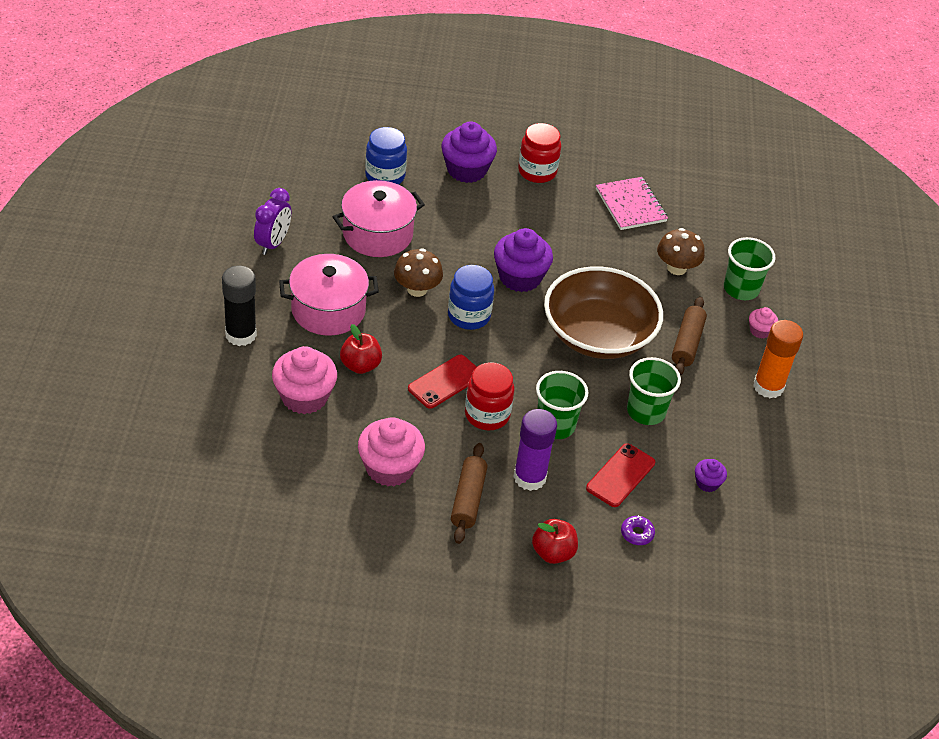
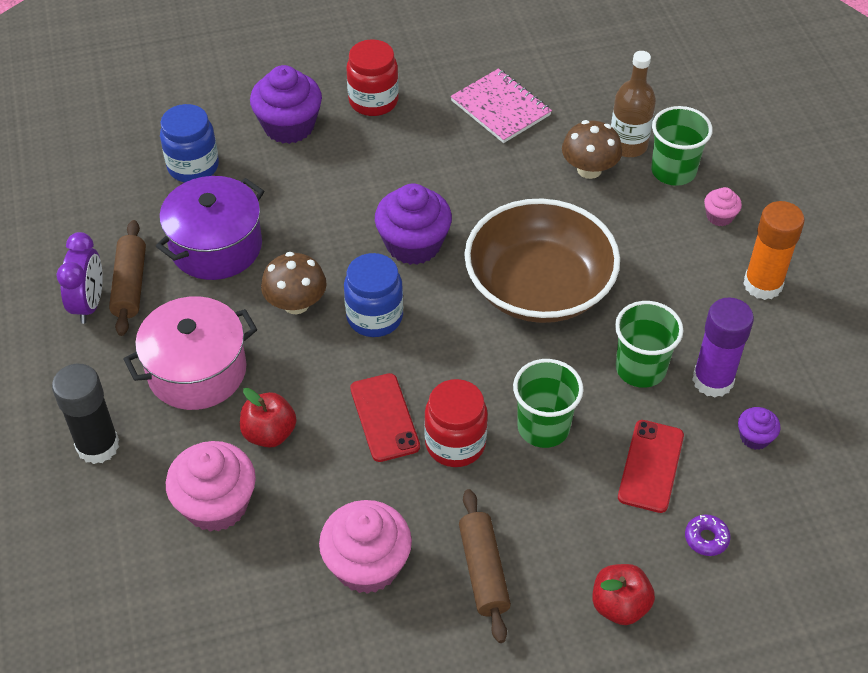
camera: 15 degrees left, 5 degrees up
(377, 234) = (216, 246): pink pot -> purple pot
(445, 382) = (384, 417): red phone -> red phone turned 45 degrees counterclockwise
(529, 477) = (544, 511): purple glue stick -> purple glue stick (712, 380)
(687, 343) = (645, 261): brown rolling pin -> brown rolling pin (130, 285)
(715, 260) = (628, 145): none -> brown bottle

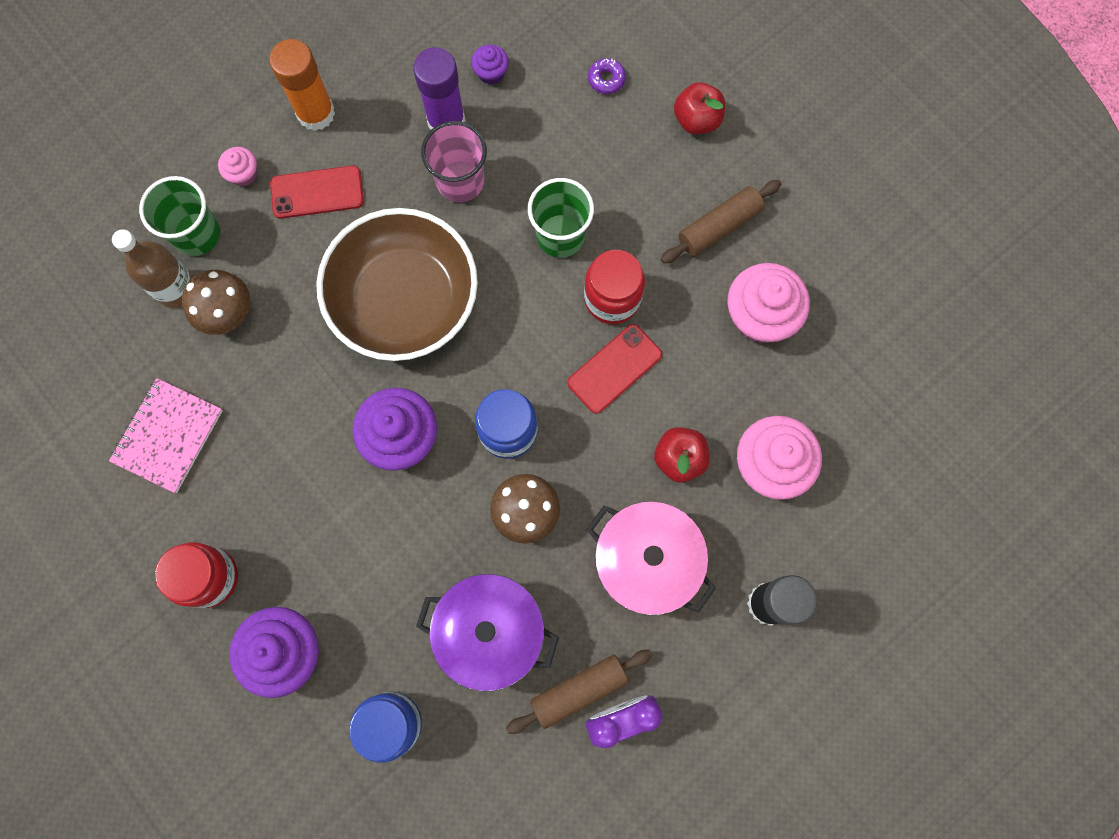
camera: 115 degrees left, 25 degrees up
(640, 368) = (460, 181): green cup -> pink cup
(651, 466) = (558, 140): red phone -> red phone (317, 192)

